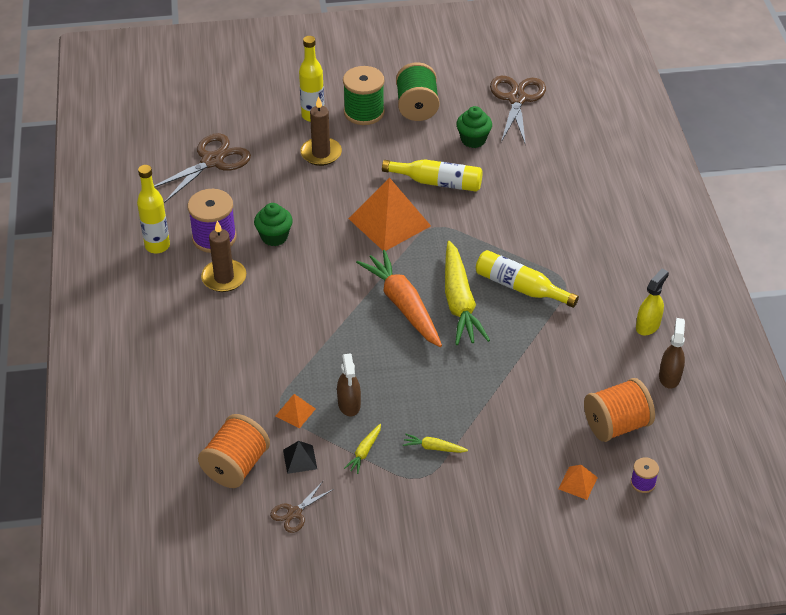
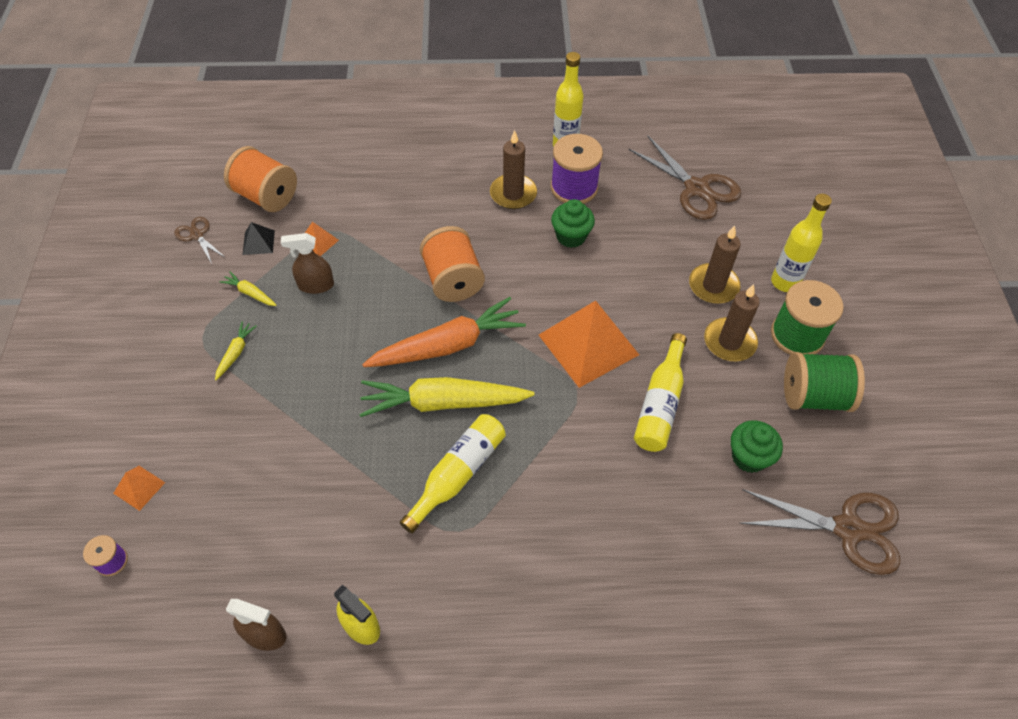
camera: 95 degrees right, 10 degrees up
(375, 146) = (729, 342): none -> brown candle
(616, 425) = (207, 548): orange spool -> orange spool (453, 280)

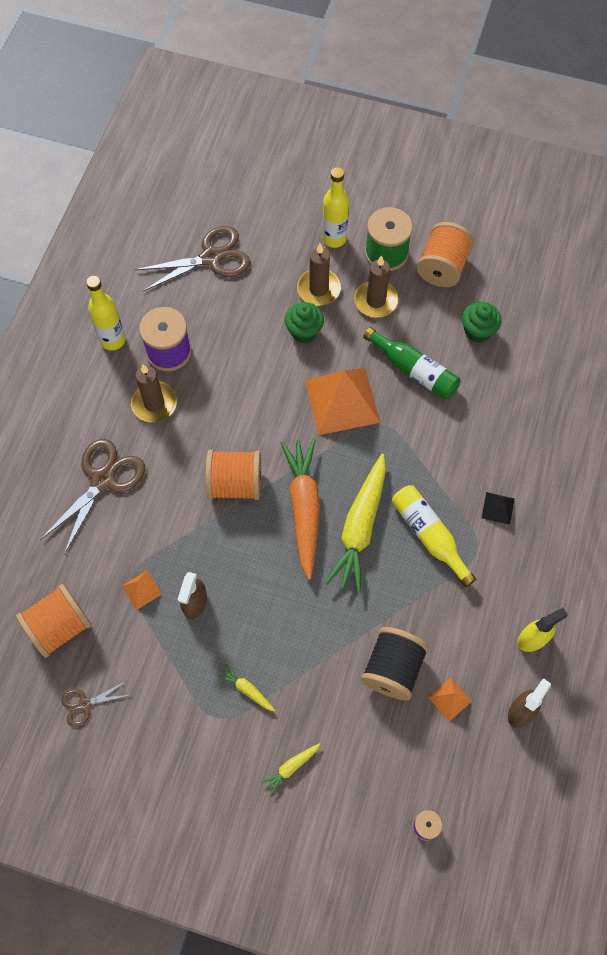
camera: 70 degrees left, 10 degrees up
(139, 487) = (362, 795): orange pyramid -> orange pyramid (449, 699)
(250, 293) = (181, 665): yellow carrot -> yellow carrot (291, 767)
(258, 242) = (119, 645): black pyramid -> black pyramid (498, 508)
(287, 479) = (392, 669): none -> black spool
(571, 236) = (224, 374): green cupcake -> green cupcake (304, 331)
(660, 403) = (414, 370): yellow bottle -> green bottle
(813, 396) = (442, 267): green spool -> orange spool
(847, 529) = (549, 296): brown scissors -> brown scissors (103, 480)

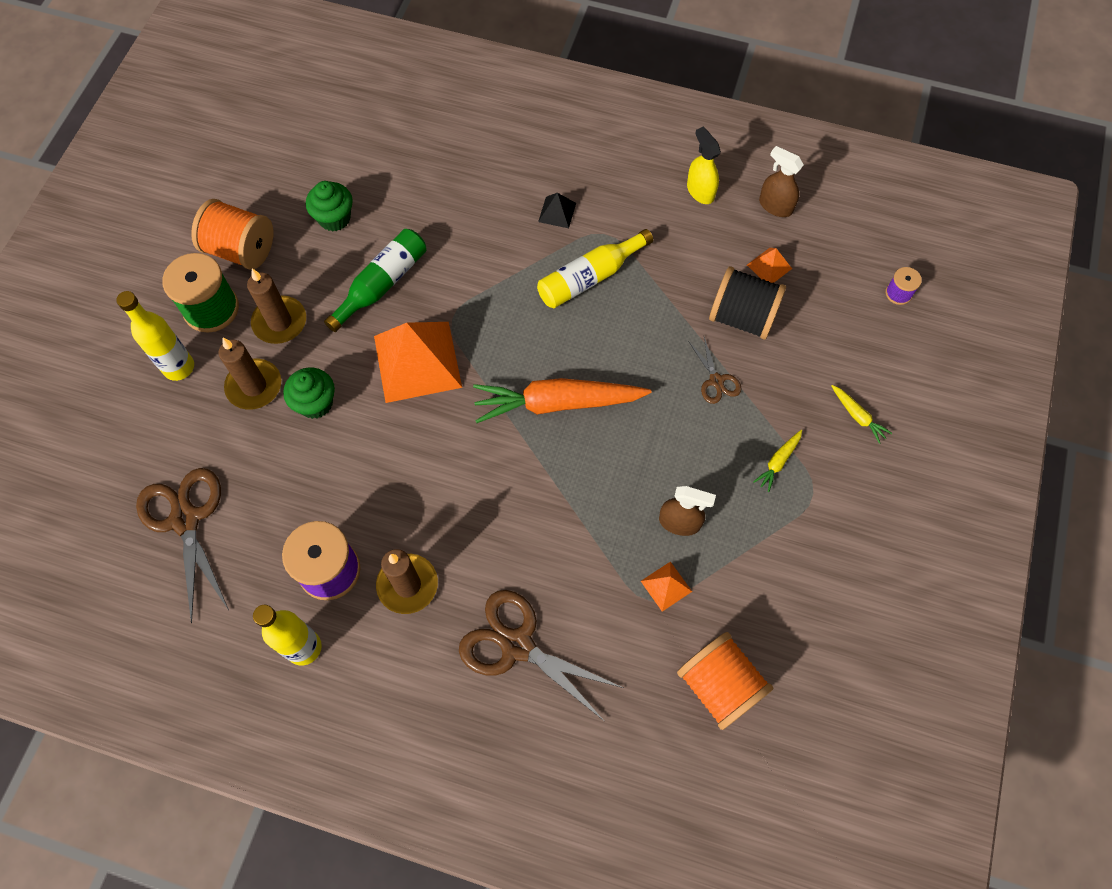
camera: 90 degrees left, 0 degrees up
(85, 704) = (813, 645): brown scissors -> brown scissors (716, 380)
(235, 484) = (525, 481): orange spool -> none
(360, 528) = (582, 345): yellow carrot -> none

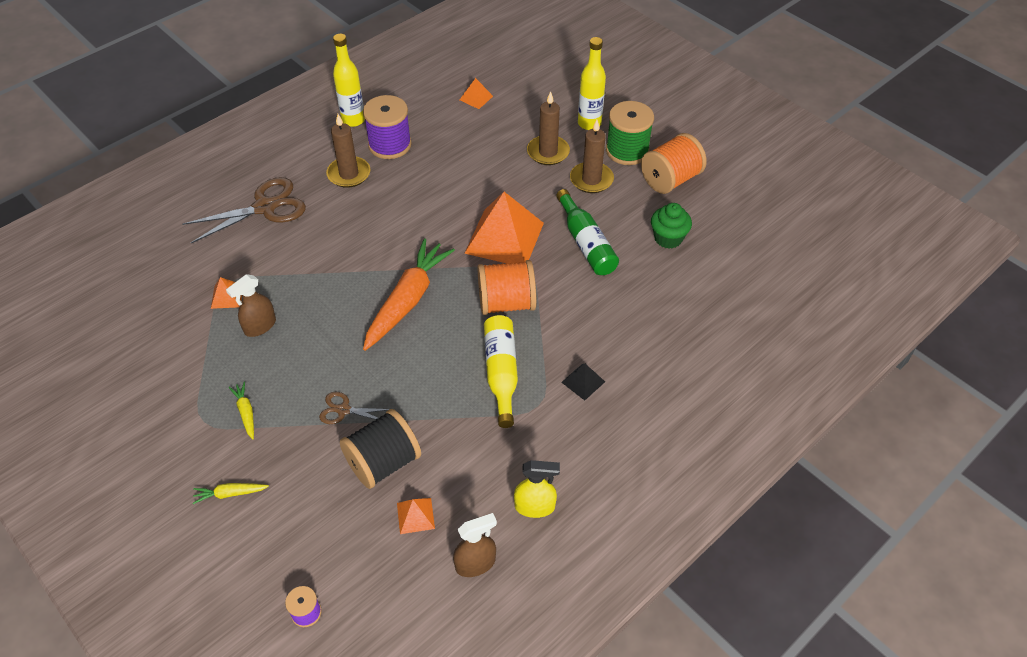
camera: 120 degrees right, 15 degrees down
(185, 520) = (476, 98): brown scissors -> orange pyramid
(315, 403) = (511, 176): green cupcake -> none
(719, 685) = (143, 291): orange spool -> orange spool (506, 303)

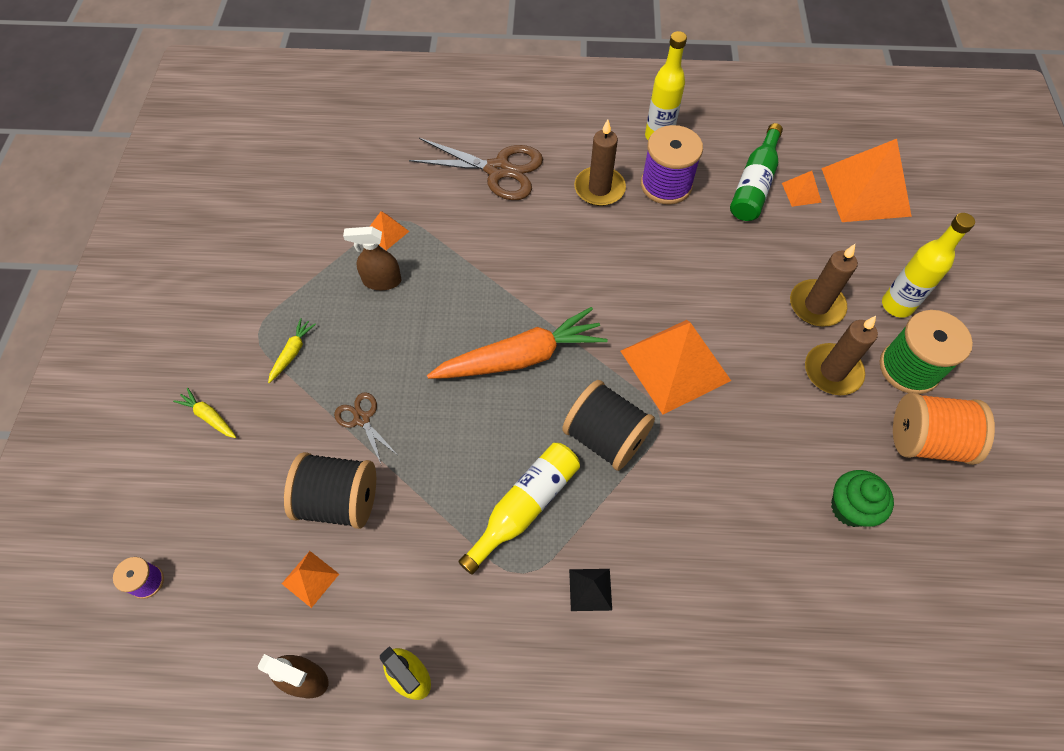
camera: 45 degrees right, 10 degrees up
(506, 303) = (605, 437): orange spool -> black spool
(511, 75) = (865, 191): none -> orange pyramid
(586, 243) = (752, 439): green bottle -> green bottle (754, 184)

